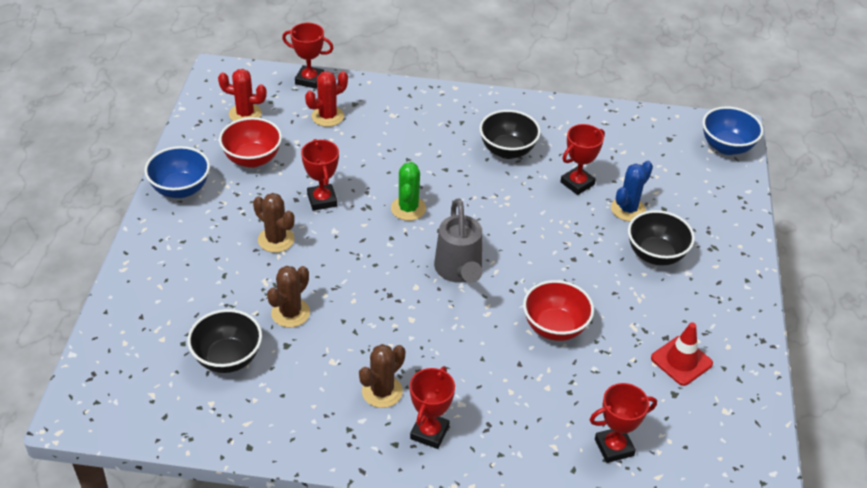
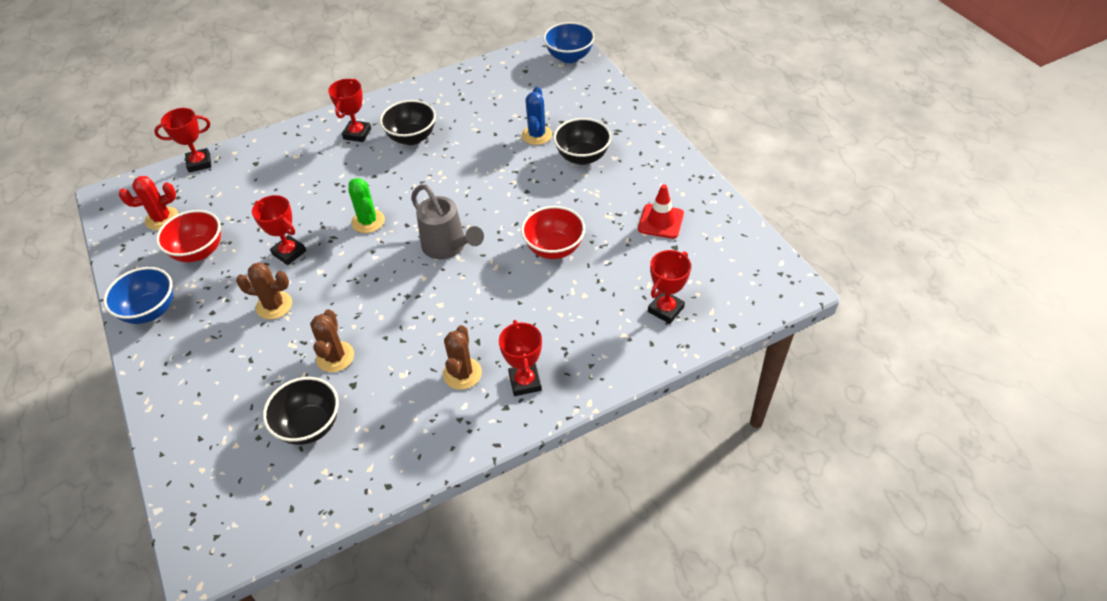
camera: 30 degrees left, 5 degrees up
(327, 116) = (239, 184): red cactus -> none
(577, 183) = (484, 135): red trophy -> red trophy (357, 134)

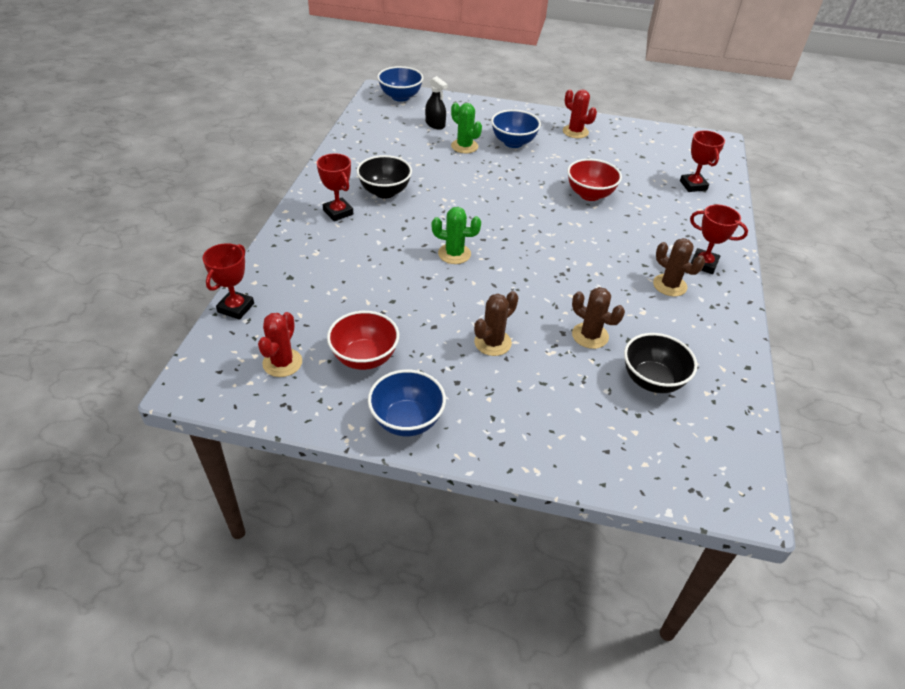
camera: 55 degrees left, 5 degrees down
(289, 252) = (437, 308): red trophy -> none
(448, 247) = (533, 233): grey watering can -> none
(537, 135) = (464, 146): blue cactus -> green cactus
(550, 100) = (435, 124): none -> black spray bottle
(582, 157) = (513, 143): black bowl -> blue bowl
(658, 181) = (575, 132): none -> red cactus
(660, 221) = (613, 149): red traffic cone -> none

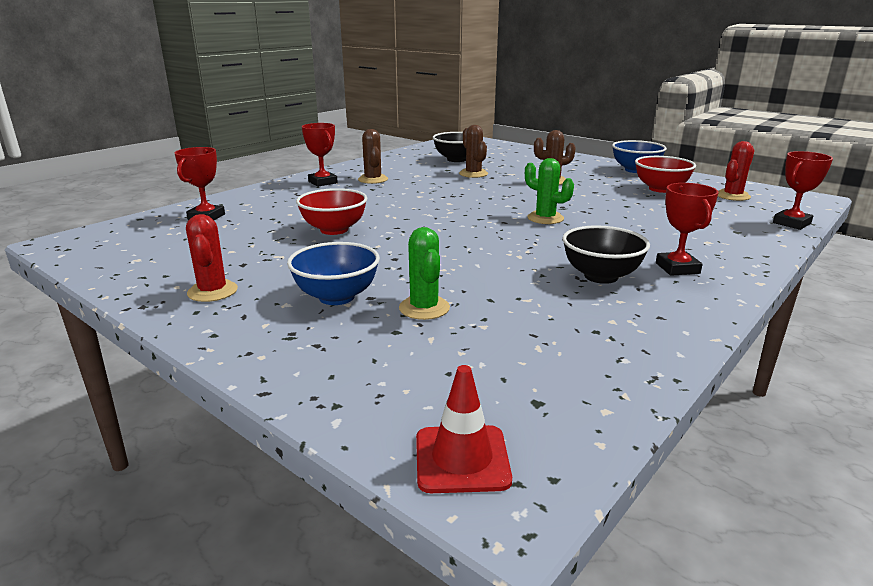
camera: 150 degrees left, 20 degrees down
(400, 97) = (462, 459): blue bowl -> red traffic cone
(435, 124) = (438, 358): black spray bottle -> none

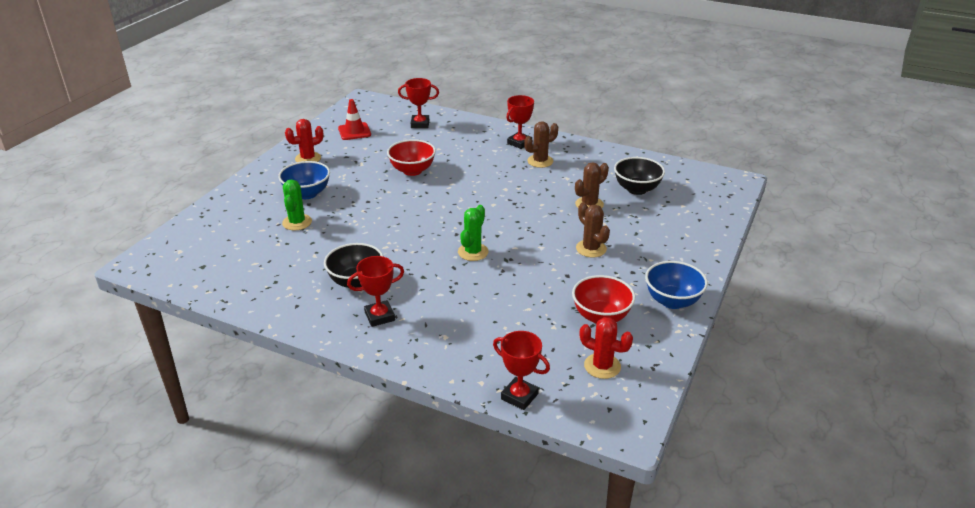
camera: 75 degrees right, 10 degrees up
(424, 308) = (297, 222): green cactus -> green cactus turned 60 degrees counterclockwise
(462, 459) = (162, 251): red traffic cone -> red traffic cone (354, 131)

